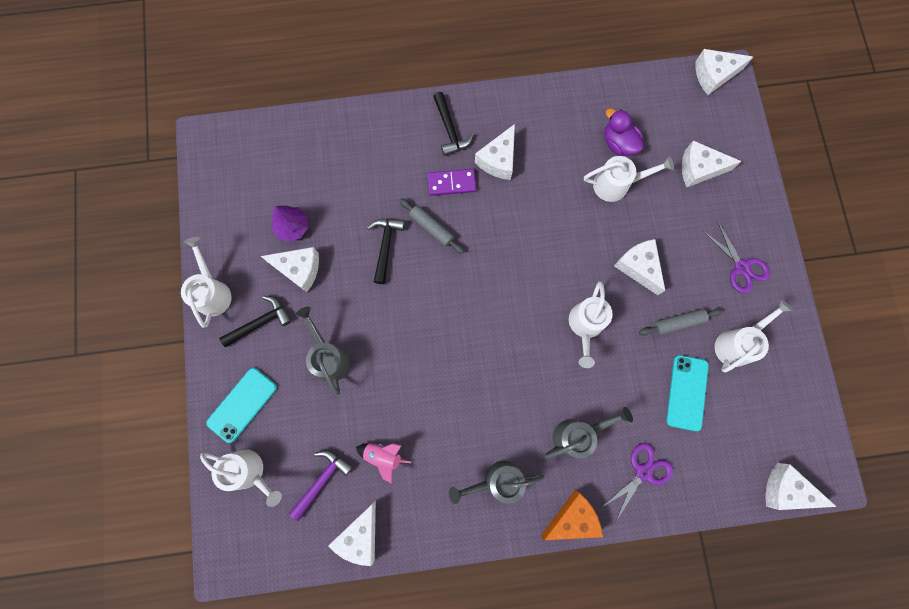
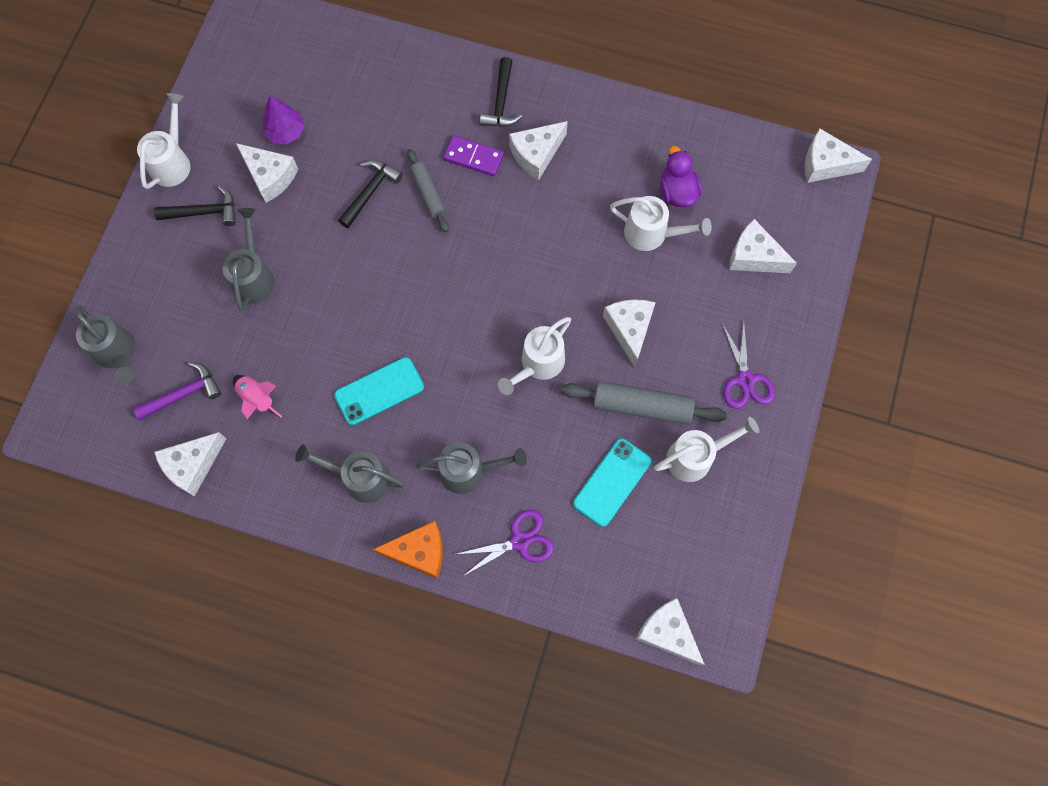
camera: 25 degrees right, 5 degrees down
(242, 405) = (144, 284): turquoise phone -> turquoise phone (379, 391)
(250, 472) = (117, 353): white watering can -> grey watering can
(678, 323) = (641, 406): grey rolling pin -> grey rolling pin, size x1.58

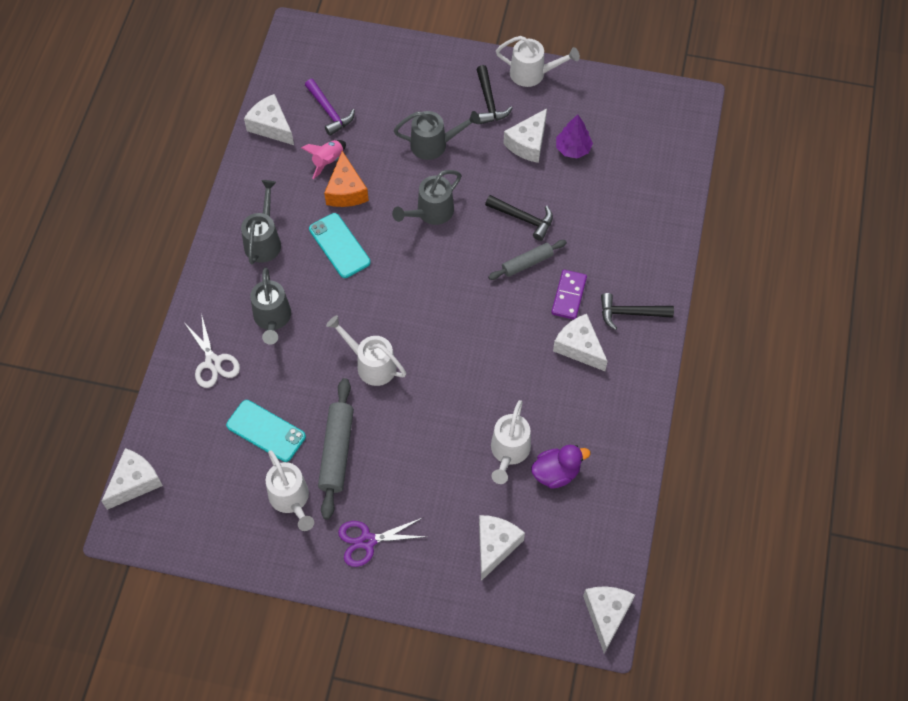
camera: 85 degrees right, 10 degrees down
(117, 353) = (360, 64): grey watering can -> grey watering can (430, 213)
(419, 552) = (204, 289): orange cheese -> orange cheese (346, 190)
(520, 541) = (213, 362): purple scissors -> white scissors
(629, 329) = (410, 437): white cheese -> none

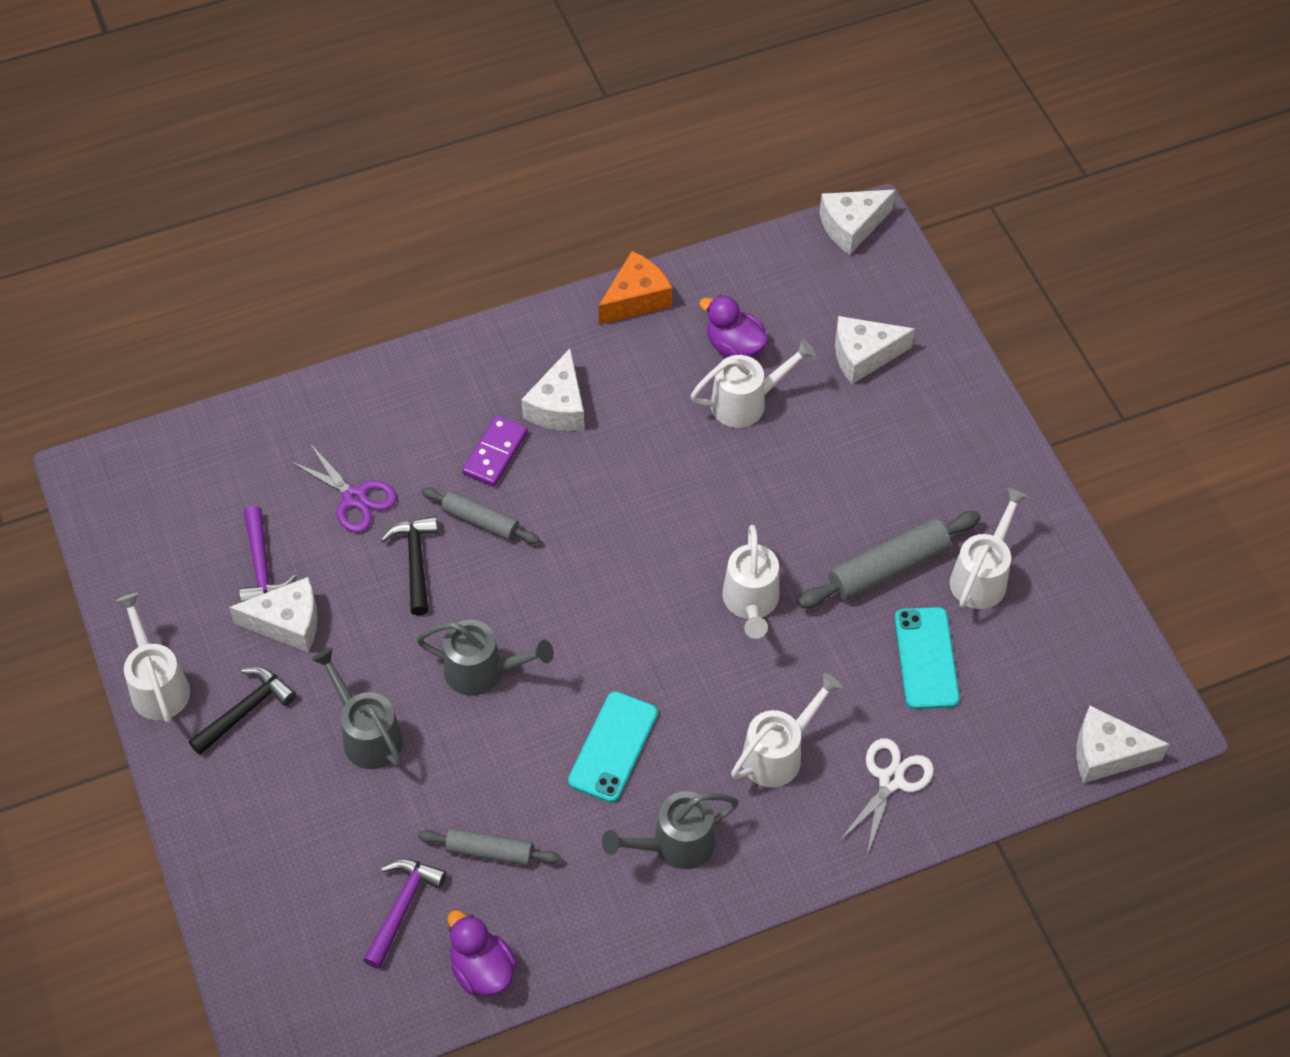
camera: 125 degrees left, 5 degrees down
(271, 126) = (482, 969): white cheese -> purple duck
(272, 319) = (779, 753): grey watering can -> white watering can
(328, 161) = (489, 851): pink rocket -> grey rolling pin
(346, 190) = (521, 796): orange cheese -> orange cheese (636, 299)
(367, 541) = (961, 473): purple scissors -> purple scissors (355, 498)
(569, 296) = (495, 453): purple domino -> purple domino turned 45 degrees counterclockwise
(573, 149) = (261, 567): purple tree -> purple hammer
(630, 313) = (473, 381): black hammer -> none

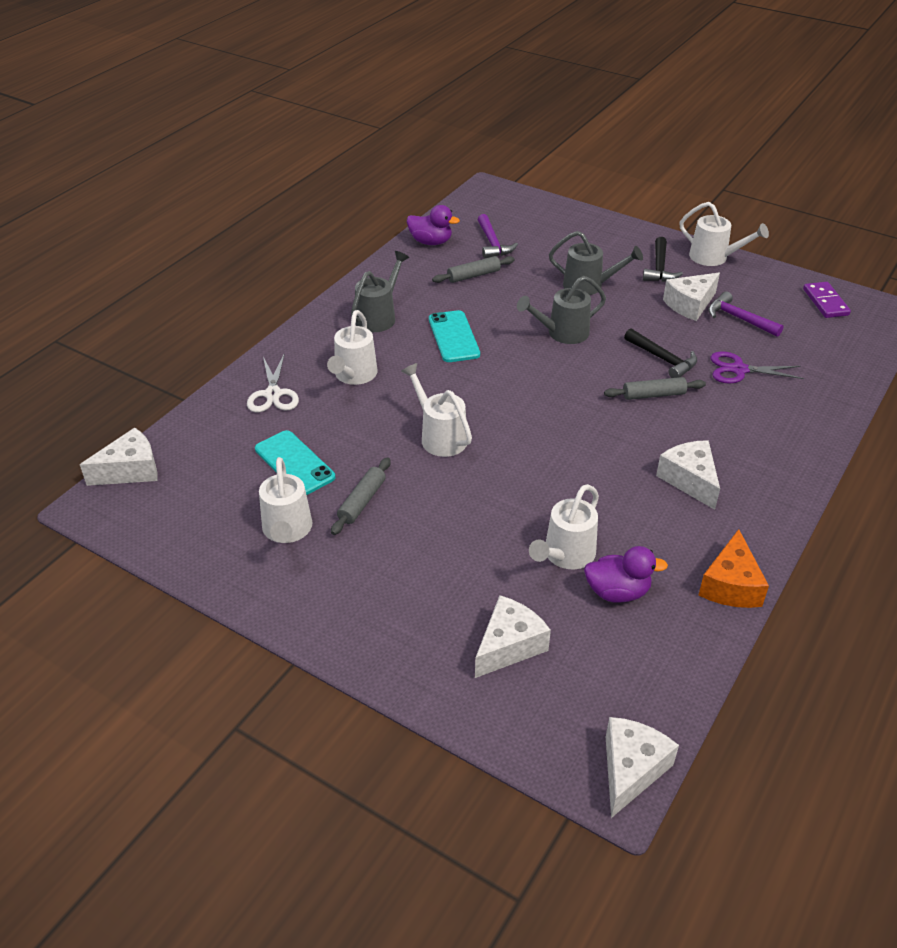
camera: 145 degrees right, 15 degrees down
(495, 453) = (693, 432): purple domino -> purple domino (825, 302)
(888, 568) = (362, 501): grey rolling pin -> grey rolling pin, size x0.63

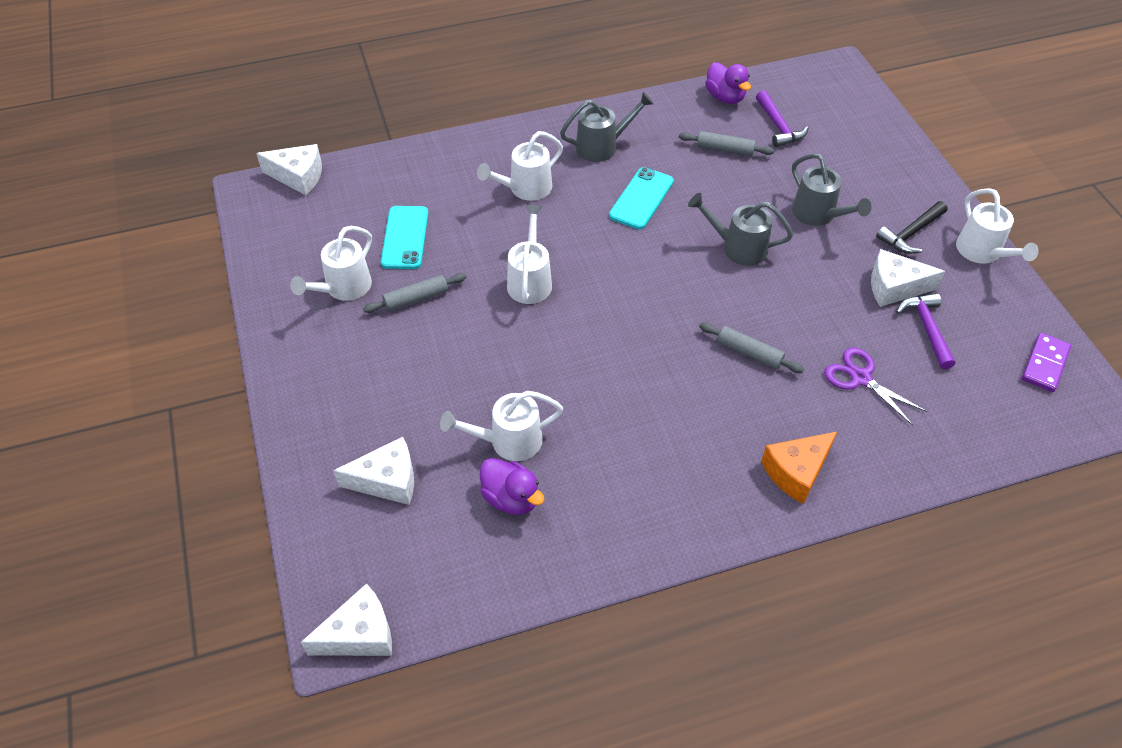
camera: 40 degrees right, 10 degrees up
(273, 394) = (451, 171): white scissors -> none
(492, 244) = (778, 126): purple hammer -> purple hammer turned 45 degrees counterclockwise
(663, 359) = (800, 325): black hammer -> none
(690, 480) = (684, 448): white cheese -> none
(730, 585) = (605, 558): orange cheese -> orange cheese (796, 472)

